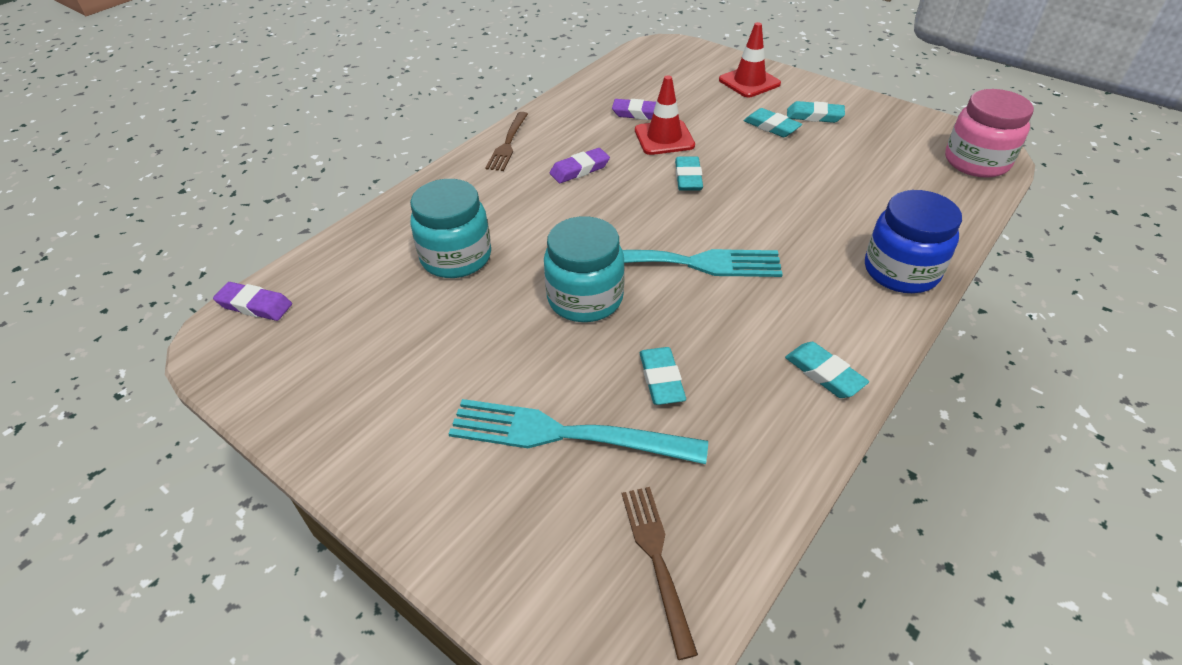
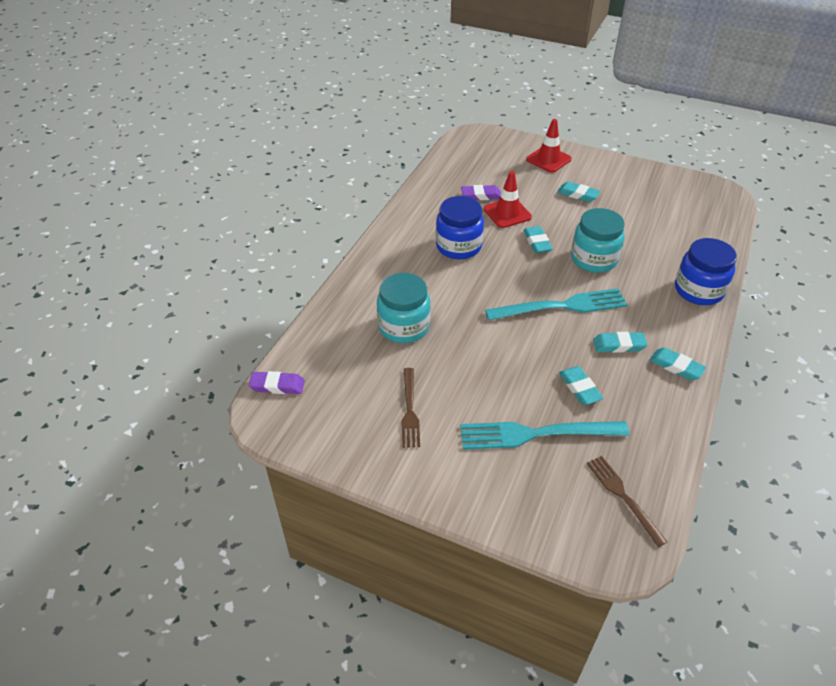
camera: 15 degrees left, 0 degrees up
(508, 144) = (396, 233): brown fork -> brown fork (410, 410)
(579, 169) = (458, 246): purple eraser -> blue jar
(585, 298) = (507, 342): turquoise jar -> turquoise jar (593, 259)
(814, 116) = (604, 182): turquoise eraser -> turquoise eraser (619, 345)
(976, 162) = (720, 204): pink jar -> none

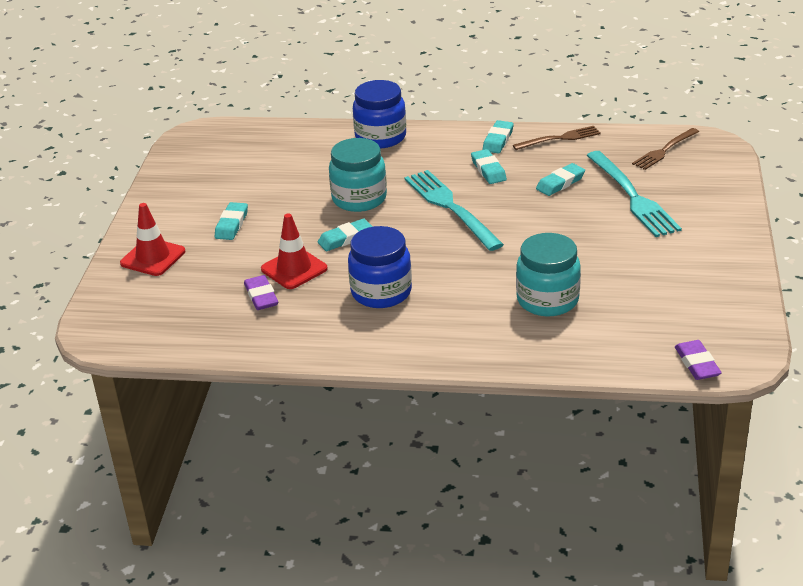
camera: 105 degrees left, 10 degrees down
(410, 410) = (661, 269): brown fork -> brown fork (560, 138)

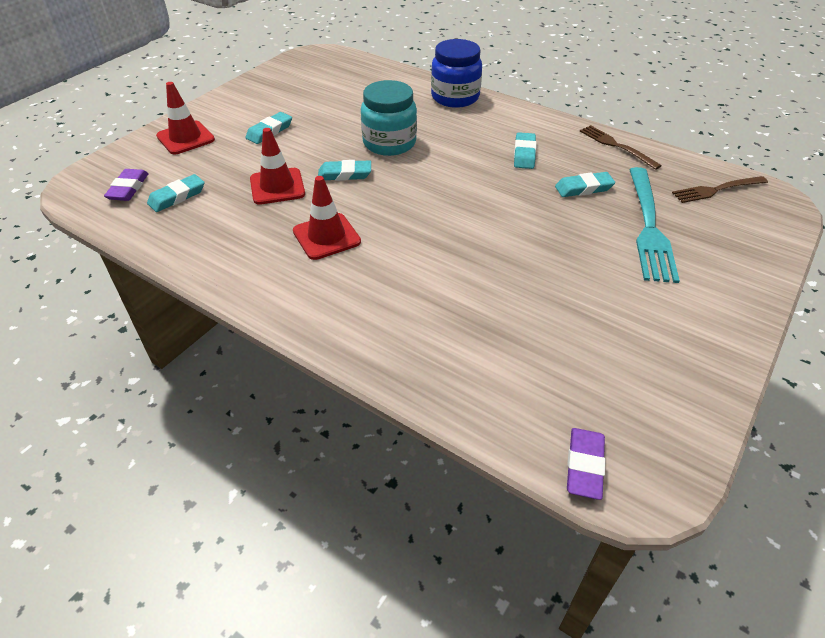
camera: 25 degrees right, 10 degrees up
(261, 296) = (227, 201): purple eraser -> purple eraser (128, 188)
(381, 292) = (326, 236): blue jar -> red traffic cone
(450, 207) = (460, 177): turquoise fork -> none
(498, 140) = (555, 130): turquoise eraser -> turquoise eraser (177, 197)
(547, 300) = (474, 308): turquoise jar -> none
(560, 138) = (616, 146): brown fork -> brown fork turned 135 degrees counterclockwise

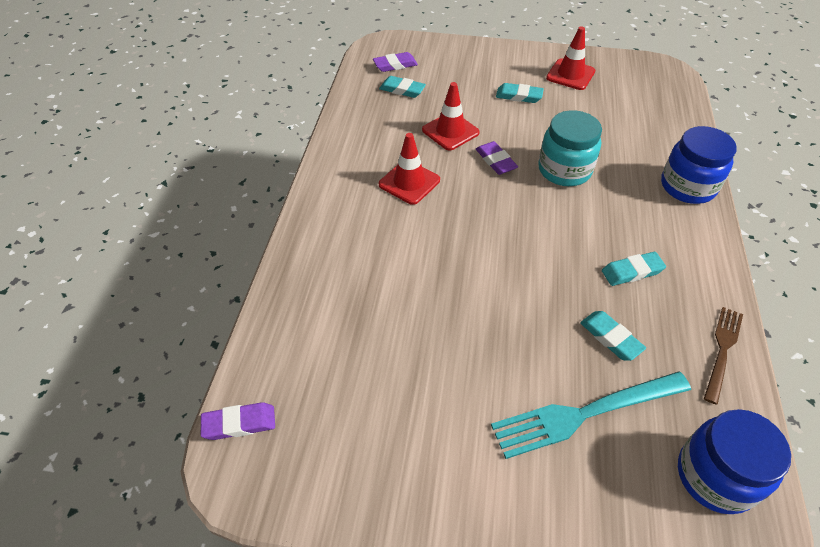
camera: 65 degrees right, 5 degrees up
(185, 138) = (473, 61): red traffic cone -> red traffic cone (570, 75)
(345, 174) = (495, 161): turquoise eraser -> purple eraser
(716, 190) = (715, 476): brown fork -> blue jar

